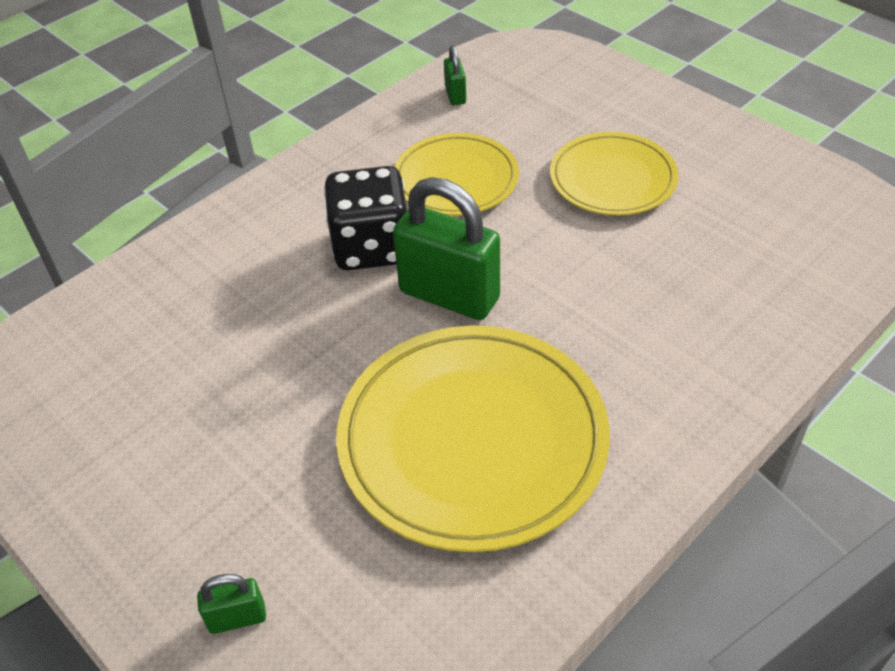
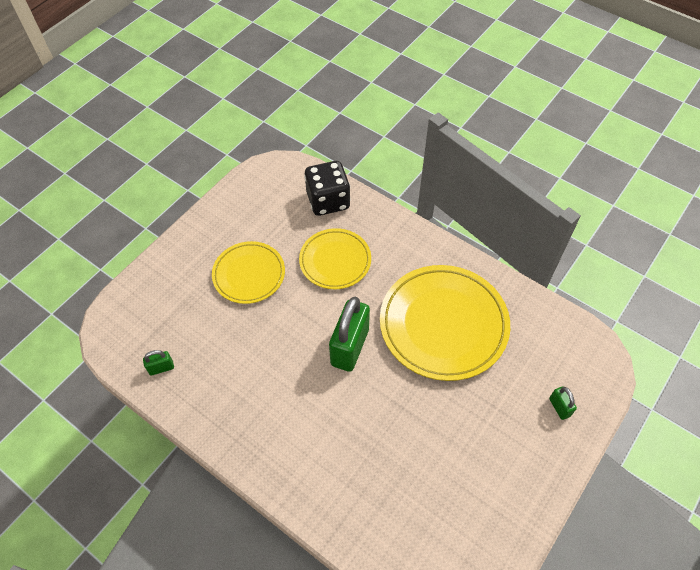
camera: 100 degrees left, 10 degrees up
(372, 247) = (315, 394): black dice -> black dice (328, 201)
(456, 180) = (251, 356): yellow plate -> yellow plate (335, 261)

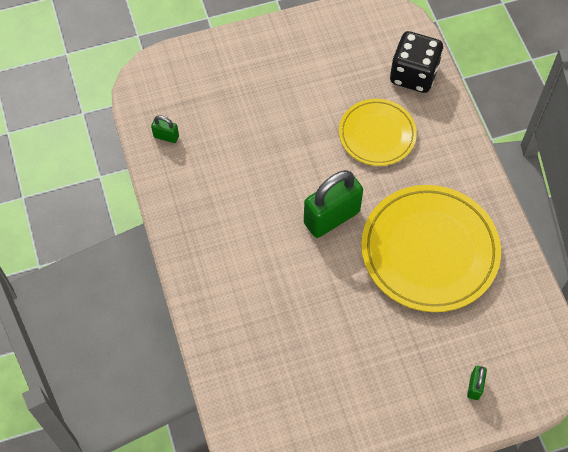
camera: 35 degrees right, 5 degrees up
(249, 274) = (292, 101): yellow plate -> none

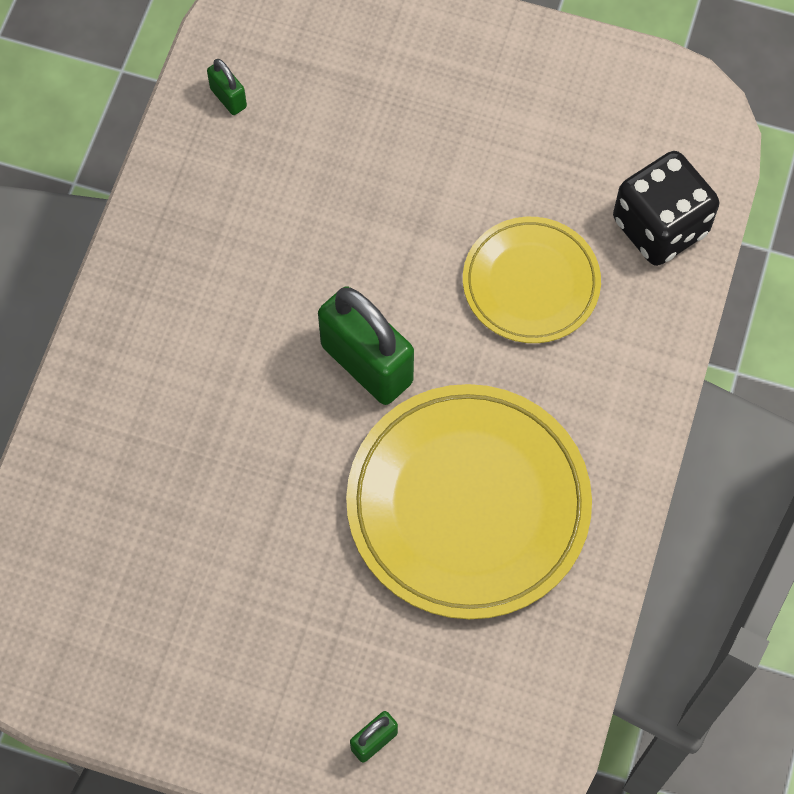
camera: 35 degrees right, 5 degrees up
(331, 217) = (367, 363): green padlock -> green padlock turned 45 degrees clockwise

